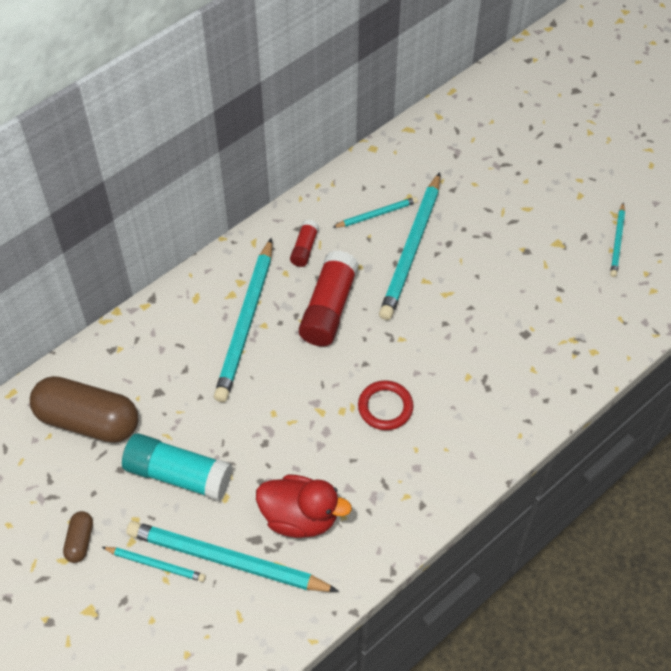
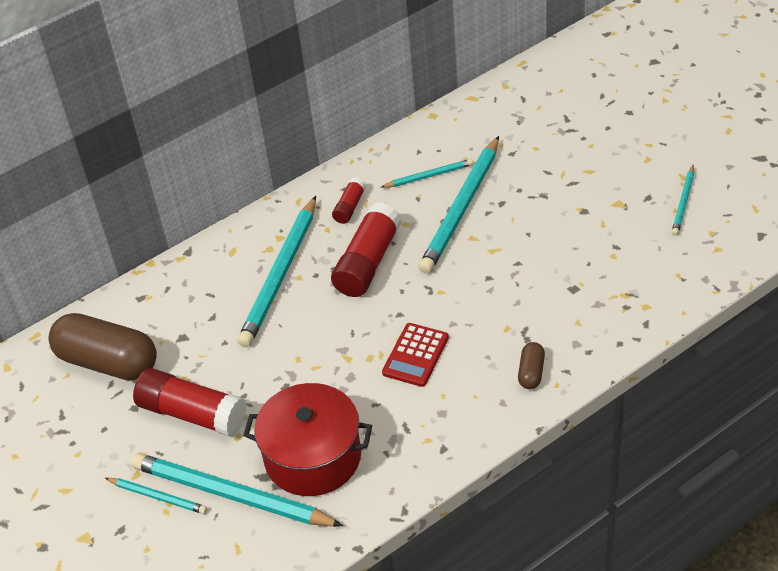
camera: 10 degrees right, 10 degrees down
(80, 541) = (84, 473): brown capsule -> brown capsule (531, 372)
(178, 474) = (192, 414): turquoise glue stick -> red glue stick
(300, 517) = (313, 457): red duck -> red pot
(385, 407) = (415, 355): red ring -> red calculator

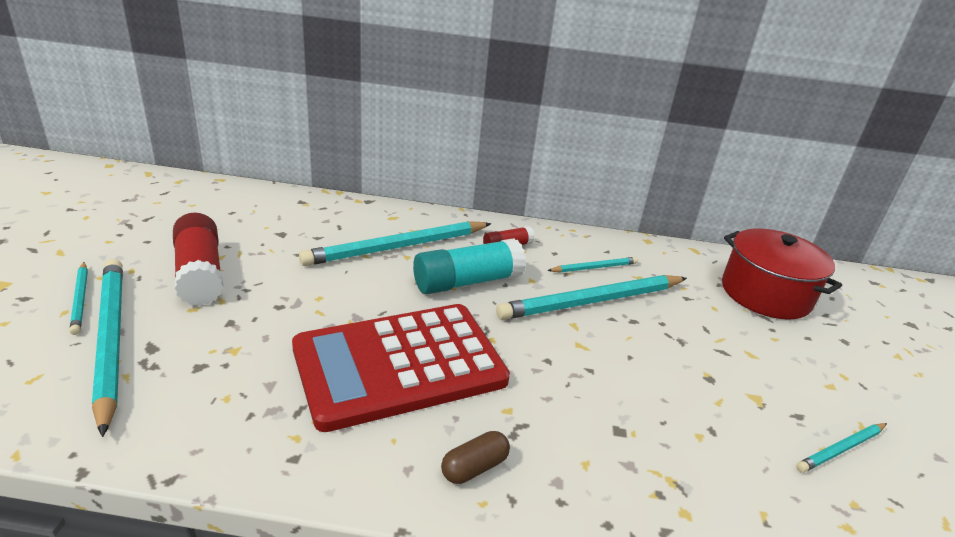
camera: 35 degrees right, 15 degrees down
(108, 362) = (222, 214): brown capsule -> none
(313, 457) = (202, 366): red pot -> red pot (765, 294)
(368, 262) = (467, 282): red glue stick -> turquoise glue stick
(415, 355) = (399, 365): red calculator -> red calculator, size x2.25
(429, 176) = (594, 268): turquoise pencil -> turquoise pencil turned 45 degrees counterclockwise

